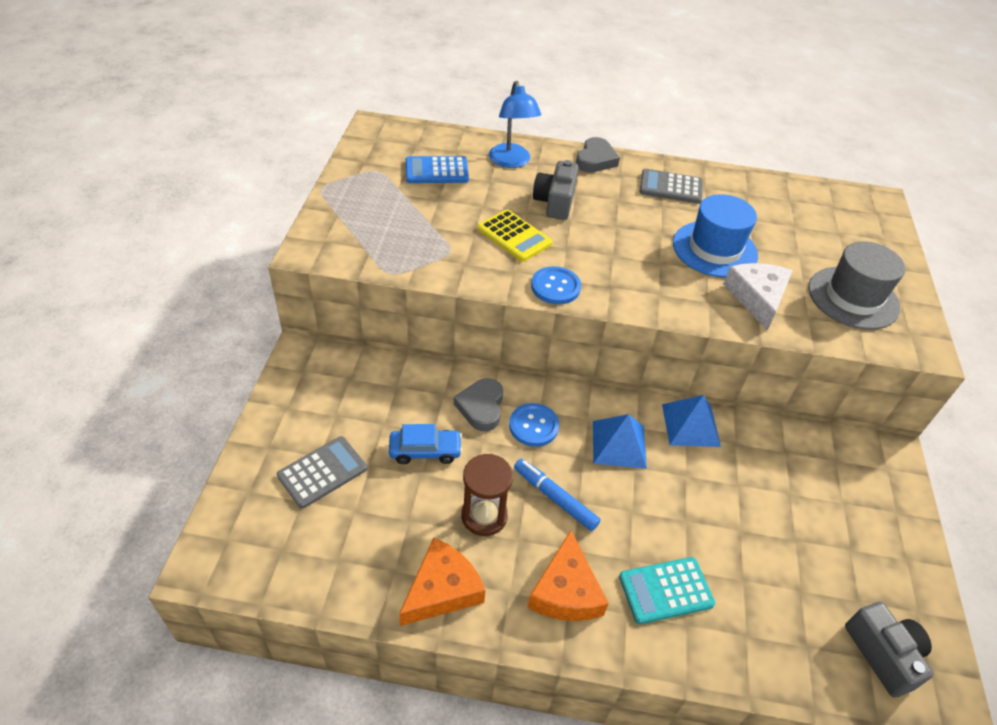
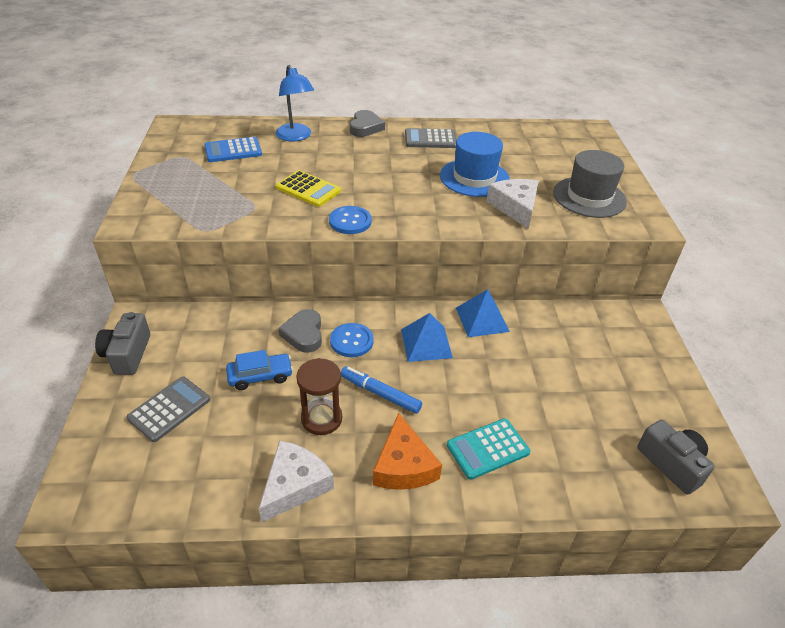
camera: 10 degrees left, 5 degrees down
(442, 590) = (294, 485): orange cheese -> white cheese
(555, 202) = (338, 161): grey camera -> grey camera (127, 354)

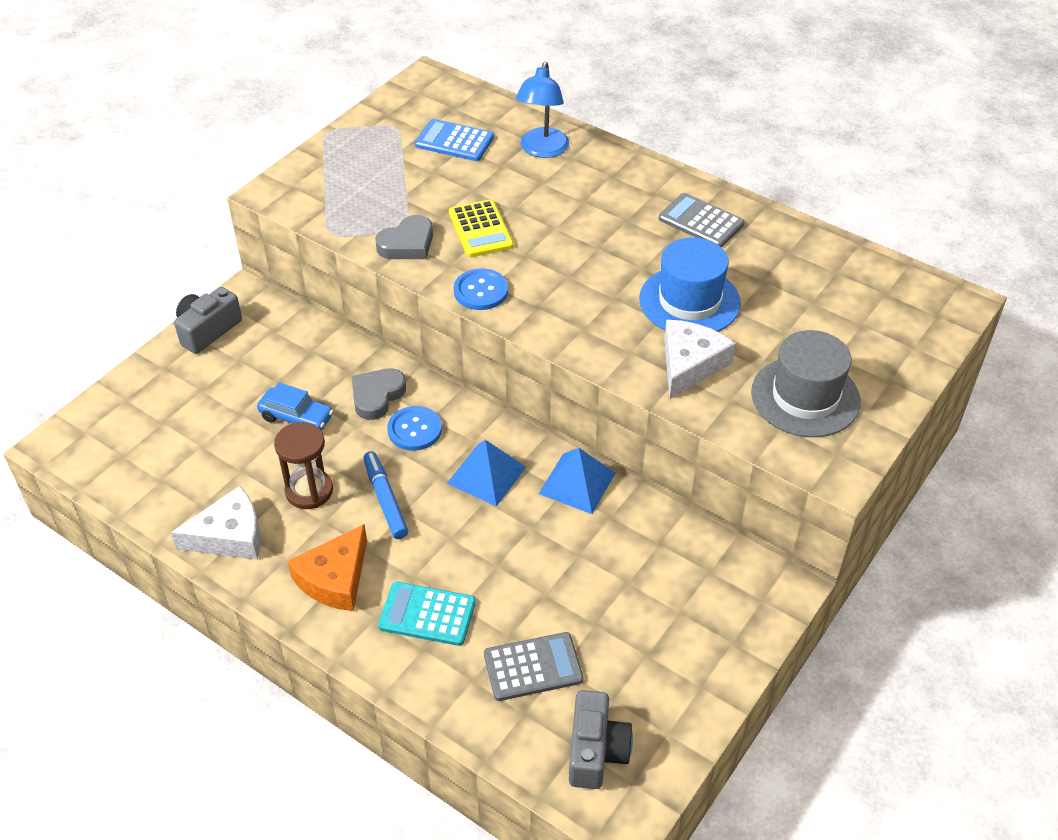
camera: 40 degrees right, 5 degrees up
(169, 409) = (195, 404): grey calculator -> grey calculator (533, 667)
(365, 127) = (639, 169): grey heart -> grey heart (407, 244)

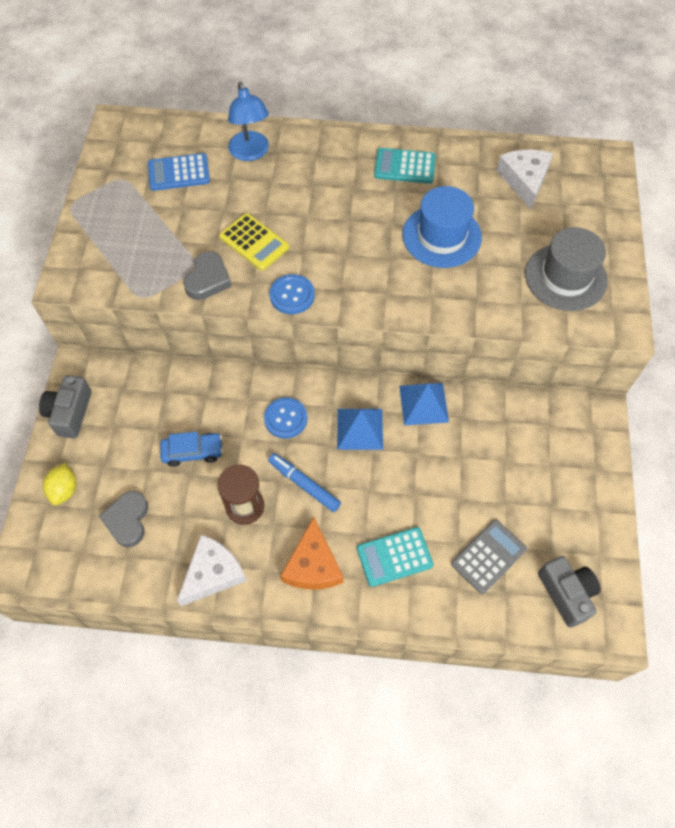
camera: 30 degrees left, 15 degrees up
(150, 394) = (64, 490): none -> yellow lemon
(377, 396) = (239, 405): grey heart -> grey heart (127, 520)
(690, 364) = (476, 287): white cheese -> white cheese (524, 180)
(701, 221) = (404, 166): grey calculator -> turquoise calculator

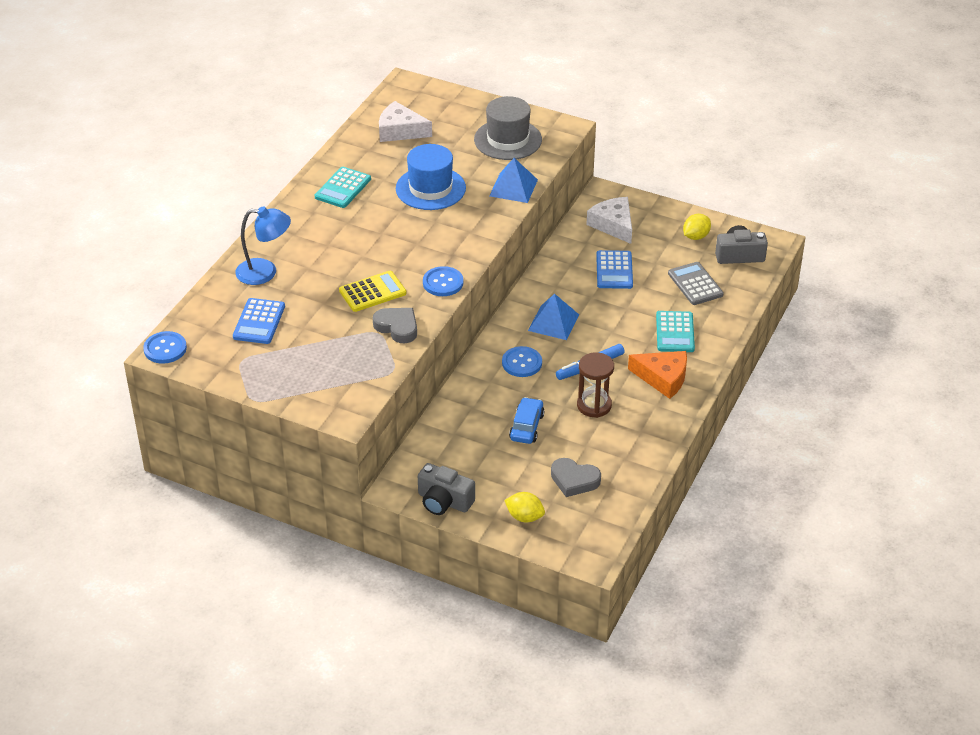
camera: 70 degrees left, 20 degrees down
(121, 123) = (165, 349): none -> blue button
(213, 573) = (646, 437): white cheese -> white cheese (613, 225)
(423, 403) = (548, 281): blue pyramid -> blue pyramid (513, 187)
(471, 463) = (614, 270): none -> blue calculator
(575, 533) = (696, 236): none -> yellow lemon

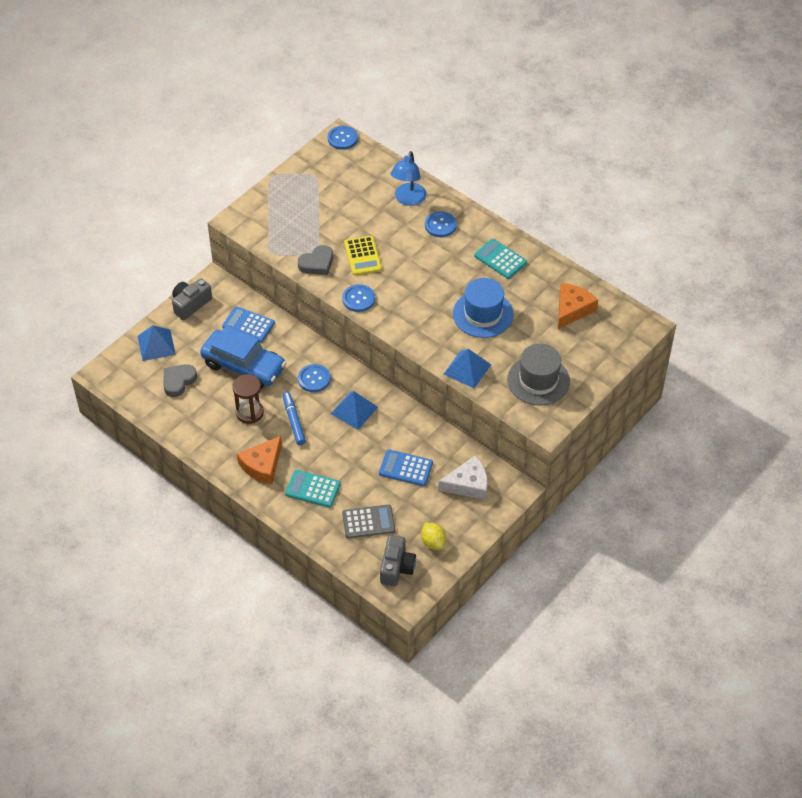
camera: 105 degrees right, 10 degrees up
(259, 322) = (352, 189): blue calculator -> blue calculator (248, 325)
(302, 240) = (440, 225): none -> blue button
(400, 131) = (572, 309): white cheese -> orange cheese
(524, 517) = (156, 345): yellow lemon -> blue pyramid
(526, 427) = (244, 366): blue car -> blue car, size x1.89

